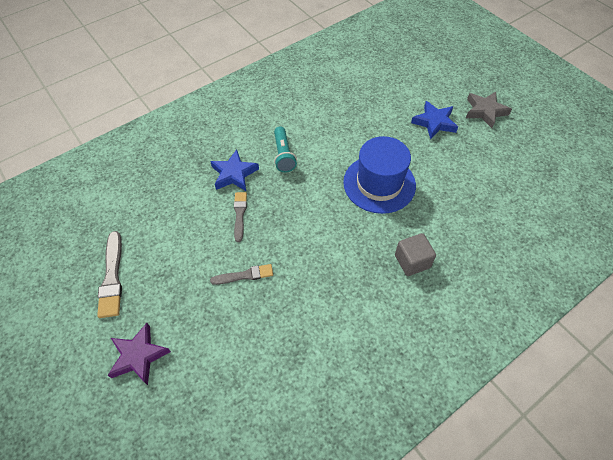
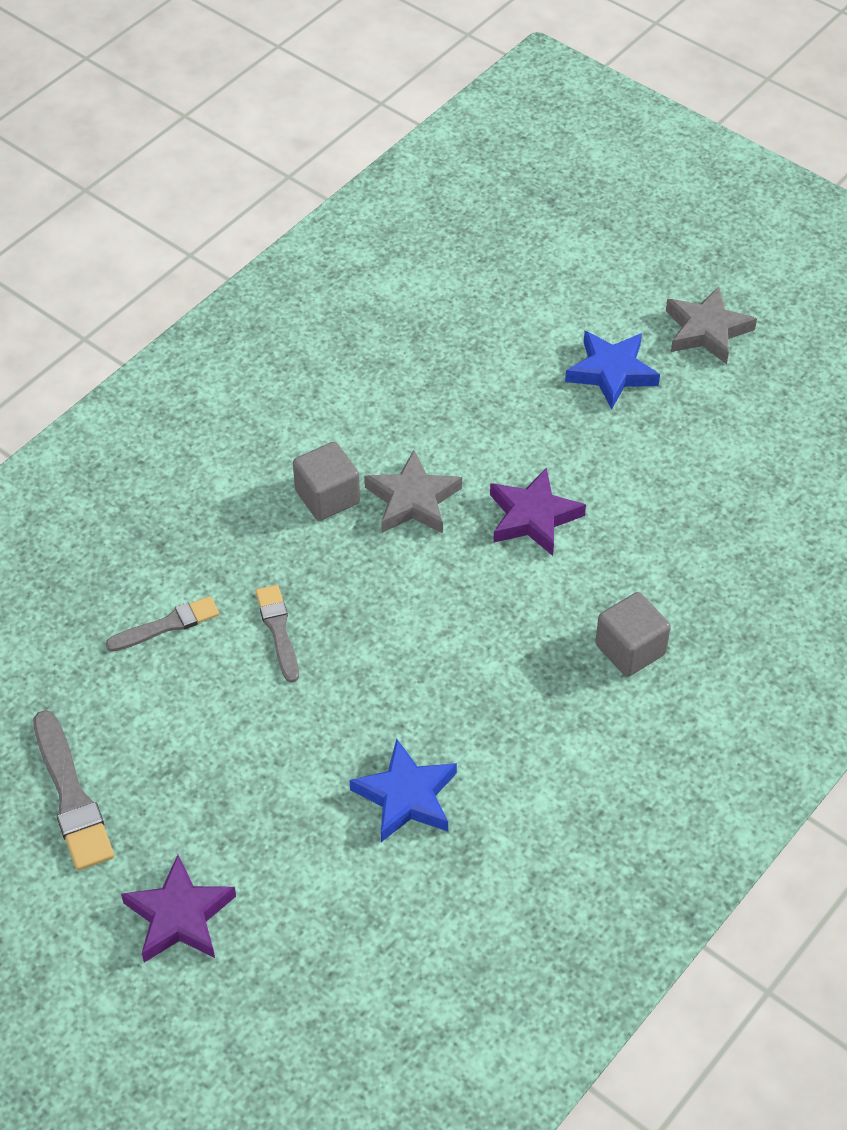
camera: 15 degrees left, 5 degrees down
(234, 174) = (239, 554): blue star -> blue star (406, 796)
(244, 275) = (326, 739): grey brush -> grey brush (167, 625)
(283, 155) = (327, 497): turquoise flashlight -> grey cube
(323, 164) = (413, 500): none -> grey star
(379, 184) = (533, 517): blue hat -> purple star

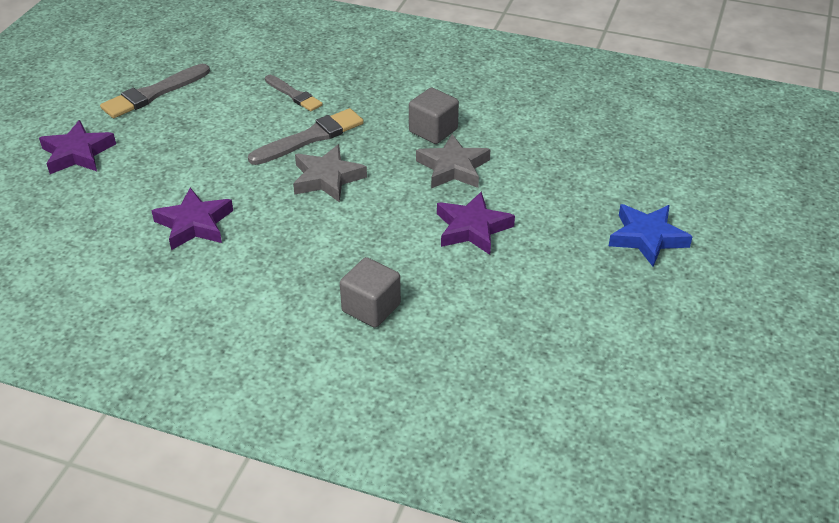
camera: 70 degrees right, 10 degrees down
(278, 630) = (310, 138): grey brush -> grey brush, size x1.53
(406, 796) = (194, 224): blue star -> purple star
(707, 331) = (737, 283): grey star -> grey star (327, 178)

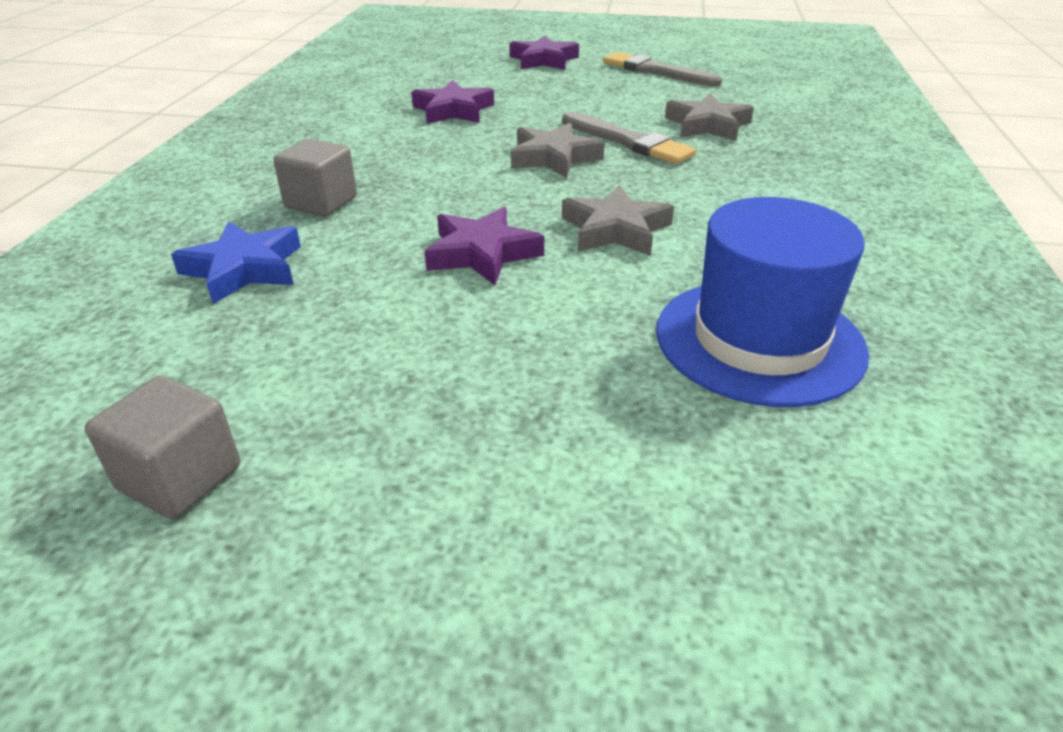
camera: 80 degrees right, 5 degrees down
(294, 95) = (707, 125): grey brush -> grey star
(433, 131) = (695, 209): grey cube -> grey cube (180, 477)
(582, 142) = (759, 340): none -> blue hat
(647, 238) = (496, 428): blue star -> blue star (244, 269)

